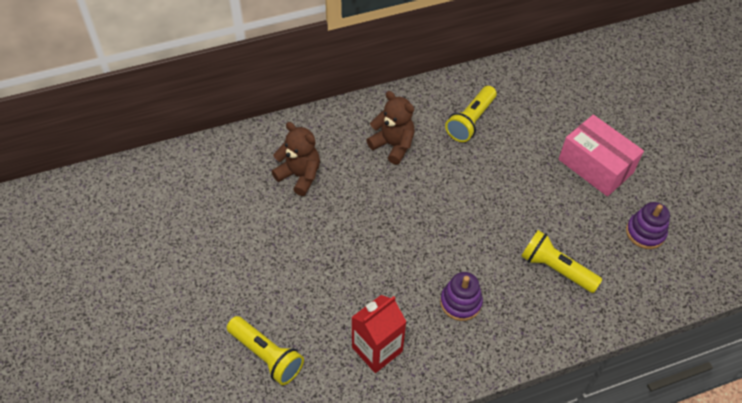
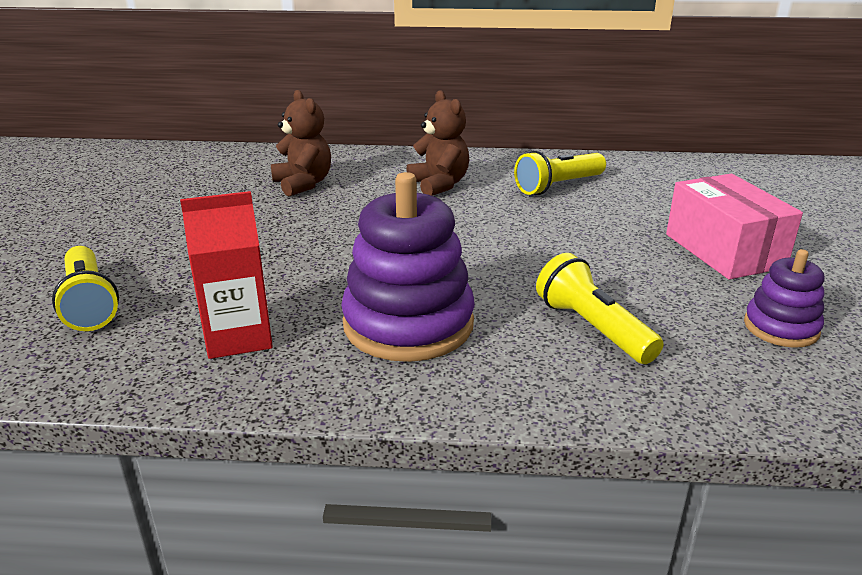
camera: 25 degrees right, 25 degrees down
(460, 302) = (408, 324): purple stacking toy -> purple stacking toy, size x1.85

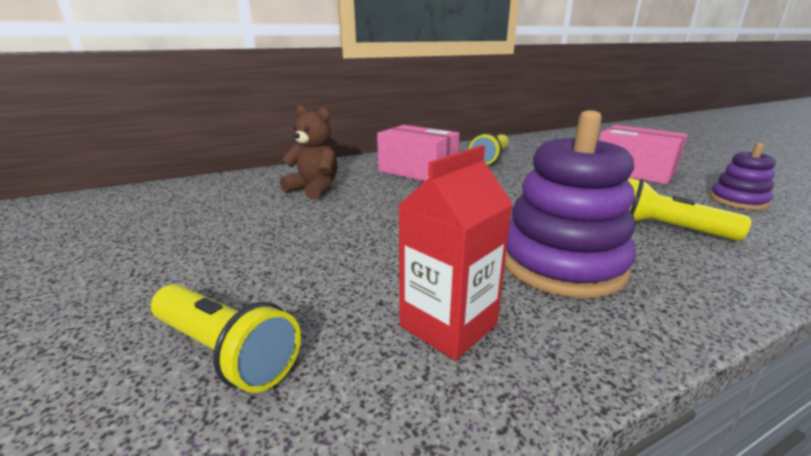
camera: 30 degrees left, 5 degrees down
(439, 185) = (417, 171): brown teddy bear -> pink box

